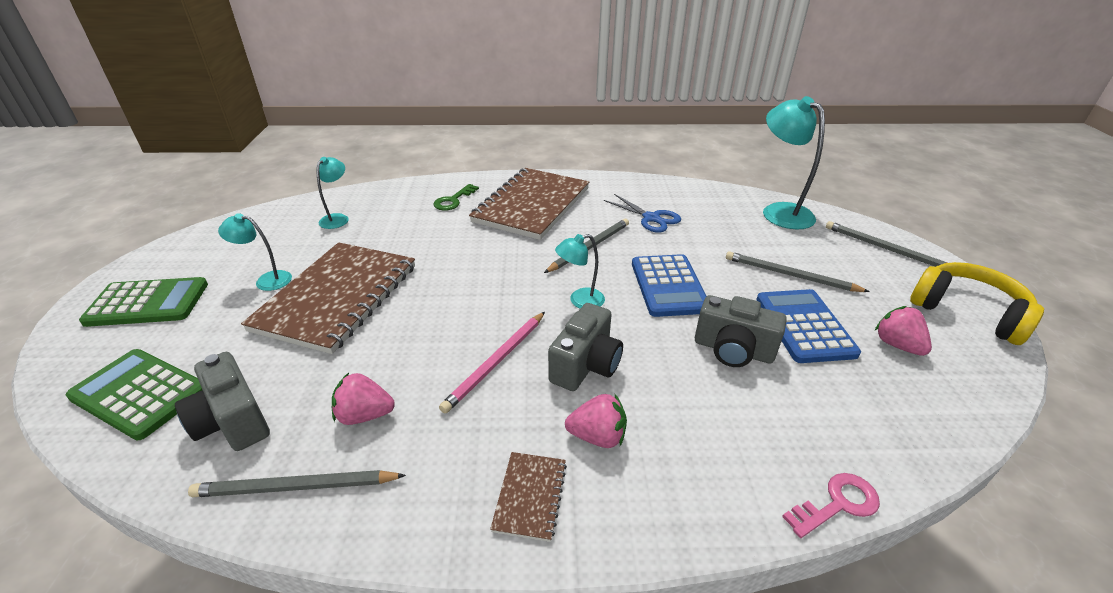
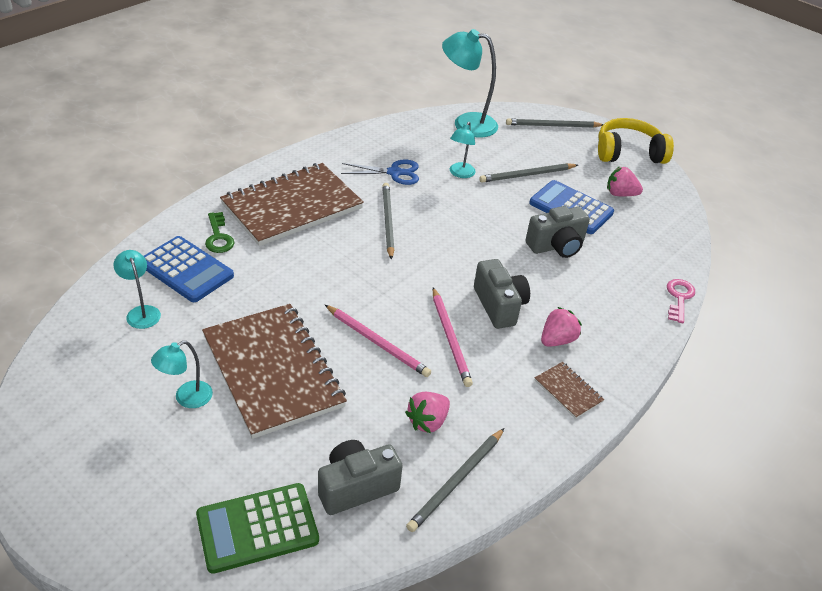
camera: 50 degrees left, 5 degrees up
(148, 303) = (116, 484): green calculator -> none
(232, 421) = (356, 487): grey camera -> grey camera turned 150 degrees clockwise
(435, 326) = (377, 343): none -> pink pencil
(532, 205) = (292, 206): brown notebook -> brown notebook turned 75 degrees clockwise
(580, 301) = (438, 266): turquoise lamp -> turquoise lamp (460, 174)
(668, 286) = (474, 223): blue calculator -> blue calculator (186, 270)

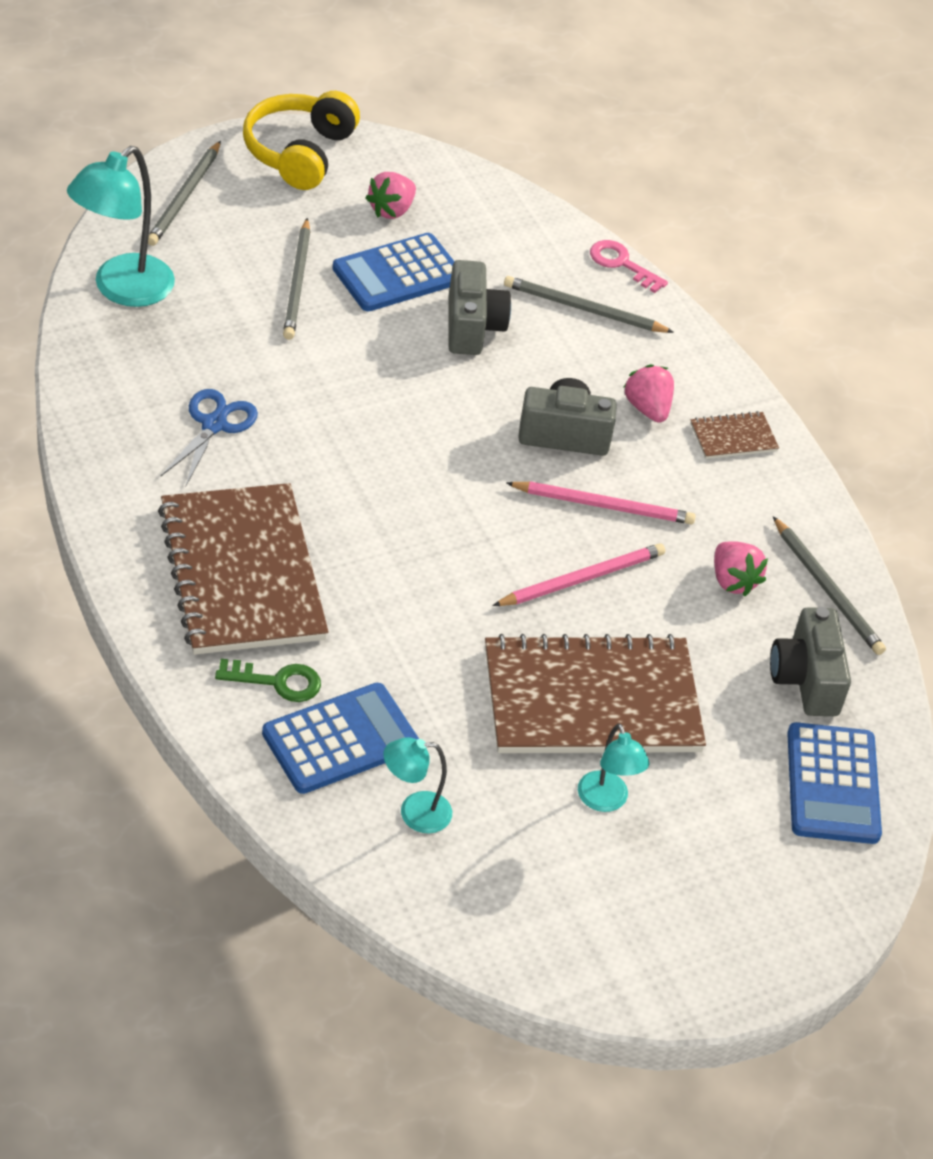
camera: 70 degrees left, 5 degrees up
(257, 528) = (832, 784): green calculator -> blue calculator
(387, 221) = (333, 477): grey pencil -> grey pencil (583, 309)
(460, 174) = (256, 353): turquoise lamp -> none

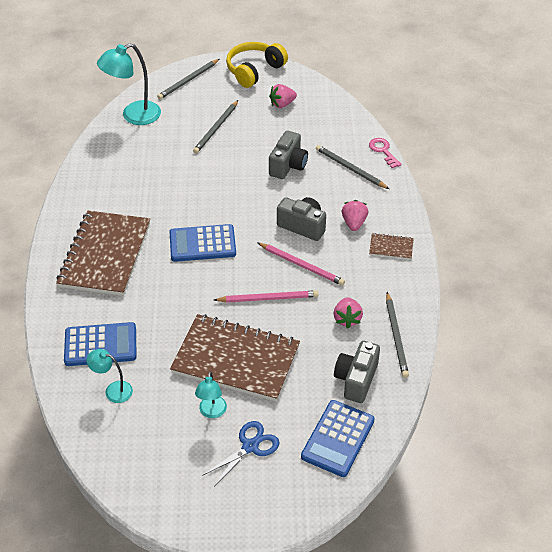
camera: 30 degrees right, 0 degrees up
(214, 424) = (136, 184): blue scissors -> blue scissors (250, 446)
(277, 682) = (89, 309): green key -> none
(397, 274) = (267, 134): blue calculator -> blue calculator (202, 244)

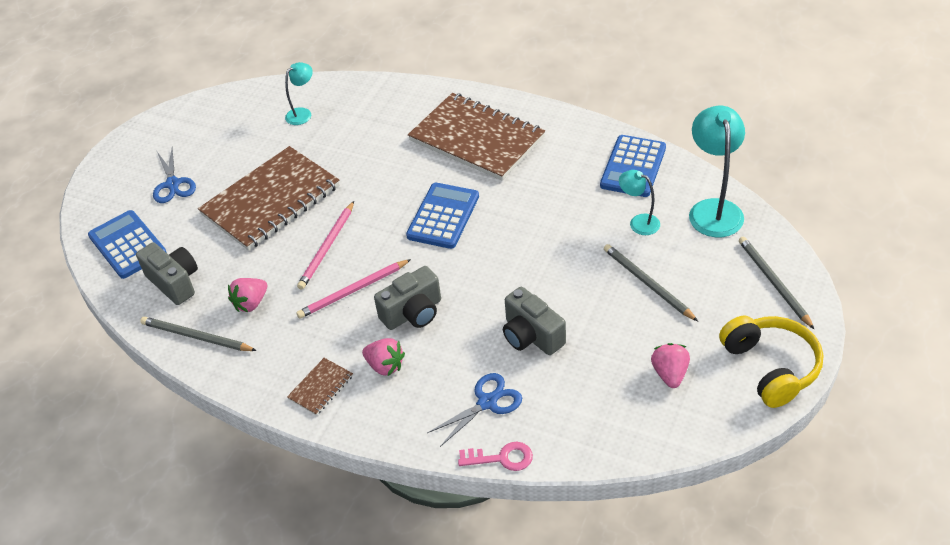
camera: 120 degrees right, 0 degrees up
(100, 345) = (360, 115): blue calculator -> blue calculator (633, 167)
(212, 412) = (228, 169): turquoise lamp -> turquoise lamp (638, 222)
(347, 319) = (251, 303): pink strawberry -> pink strawberry turned 75 degrees counterclockwise
(350, 168) = (487, 402): grey pencil -> blue scissors

